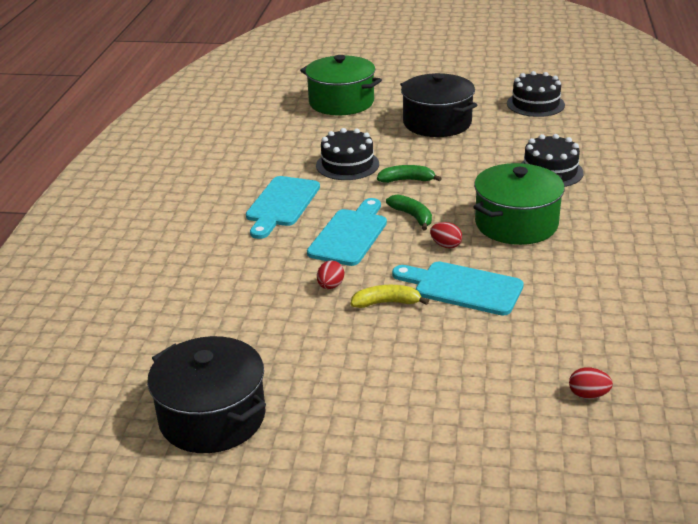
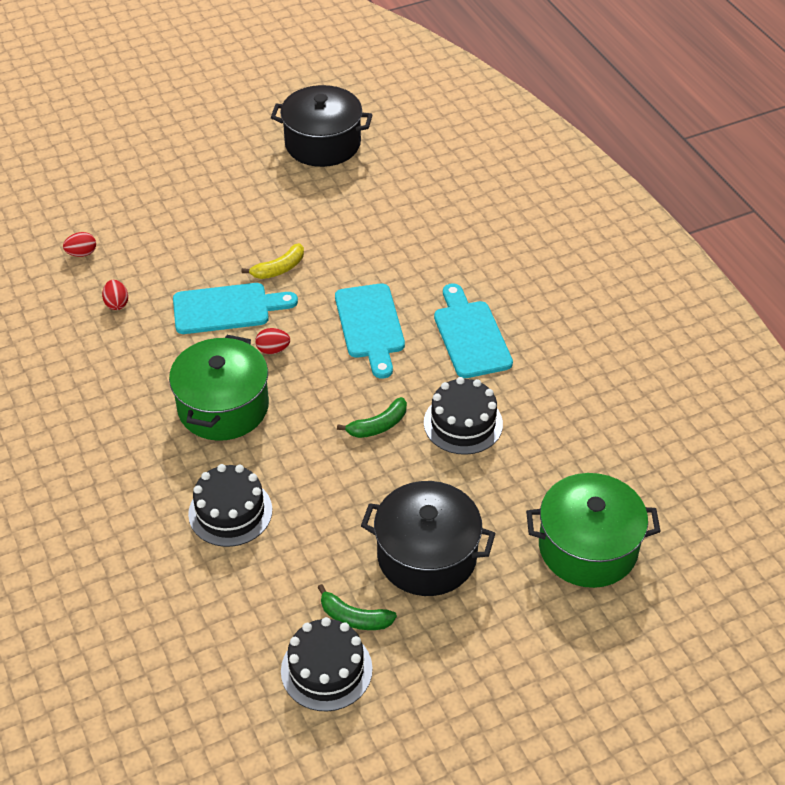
camera: 145 degrees right, 15 degrees up
(330, 286) = (337, 266): red egg -> red egg (117, 303)
(412, 216) = (331, 374): green banana -> green banana (354, 617)

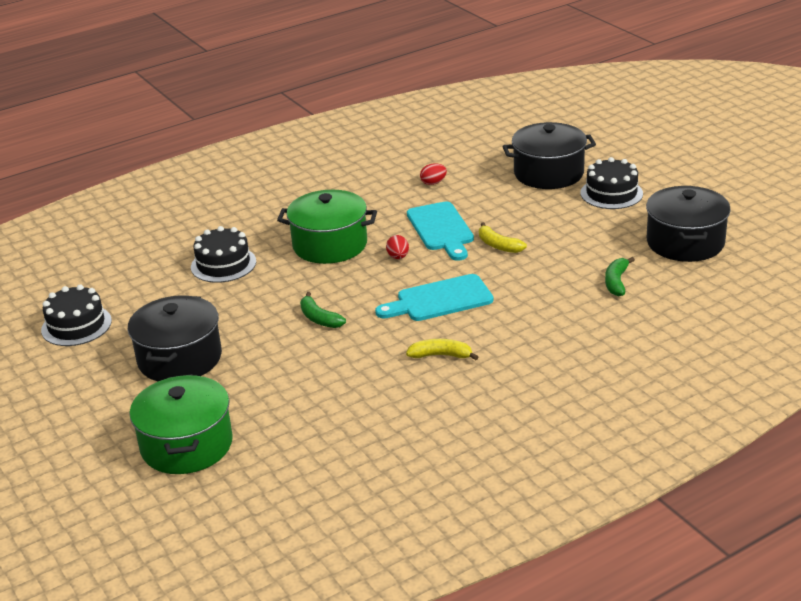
camera: 85 degrees right, 15 degrees down
(82, 253) = (486, 159): red egg -> none
(141, 210) = (548, 173): none -> black pot
(354, 617) = (121, 332): green banana -> green banana (616, 282)
(463, 423) = (328, 362): black cake -> black cake (611, 193)
(470, 335) = (441, 355): turquoise cutting board -> yellow banana

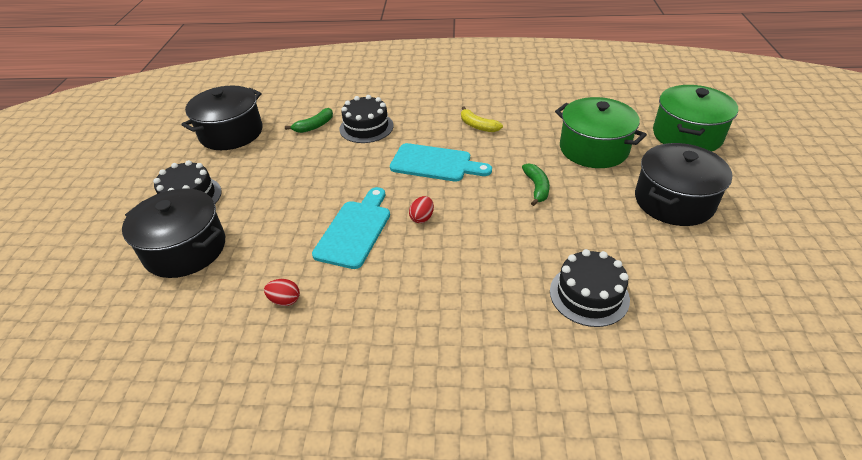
camera: 145 degrees left, 10 degrees up
(76, 325) = (779, 285): black cake -> black cake (366, 127)
(330, 245) = (465, 265): green pot -> green pot (593, 149)
(498, 245) = (337, 190): yellow banana -> none

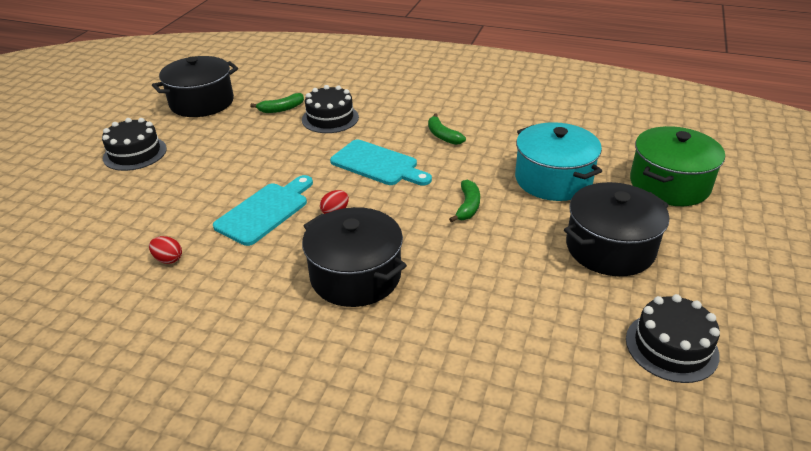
camera: 15 degrees right, 5 degrees down
(185, 249) = (108, 197): black pot -> black pot (355, 276)
(478, 126) = (443, 136): yellow banana -> green banana
(589, 295) = (459, 319): black cake -> black cake (671, 347)
(593, 149) = (553, 179): green pot -> turquoise pot

